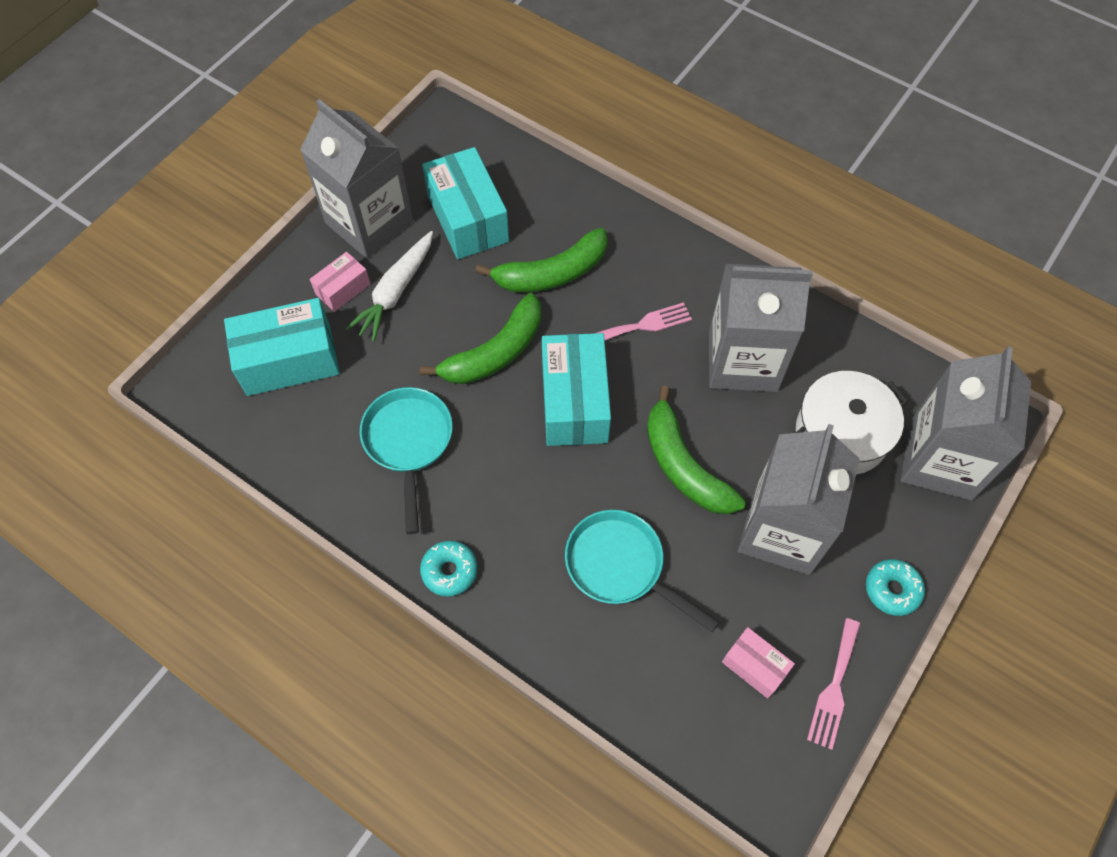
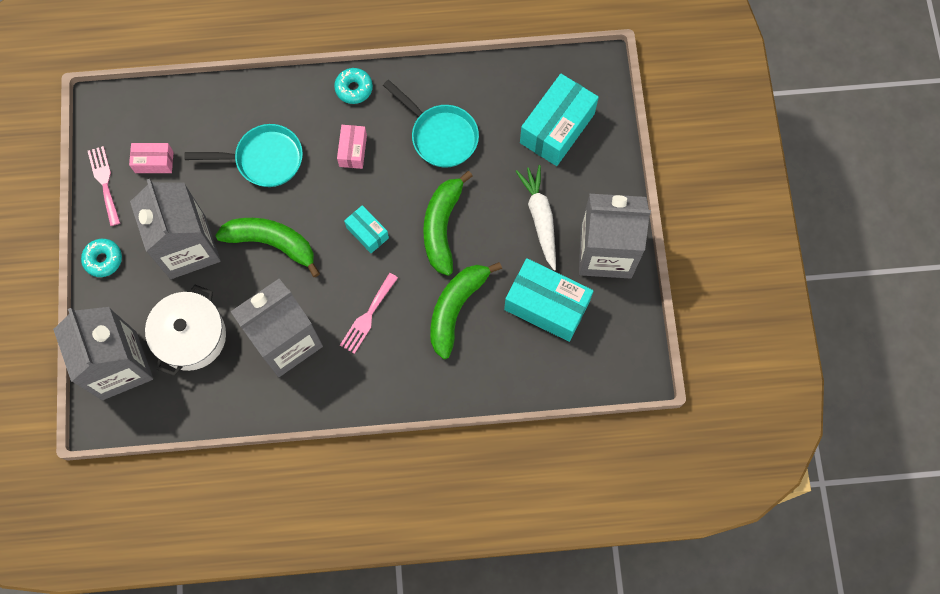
camera: 140 degrees right, 10 degrees up
(343, 289) = (574, 195): pink box -> pink box (353, 151)
(574, 402) = (367, 233): turquoise box -> turquoise box, size x0.53

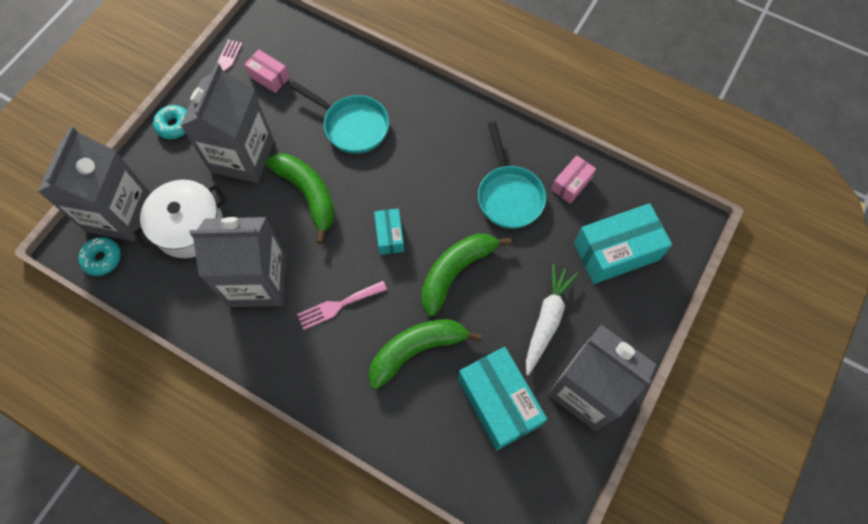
camera: 35 degrees right, 5 degrees down
(353, 151) = (427, 162): pink box -> pink box (571, 184)
(354, 88) = (464, 115): turquoise donut -> turquoise donut (102, 258)

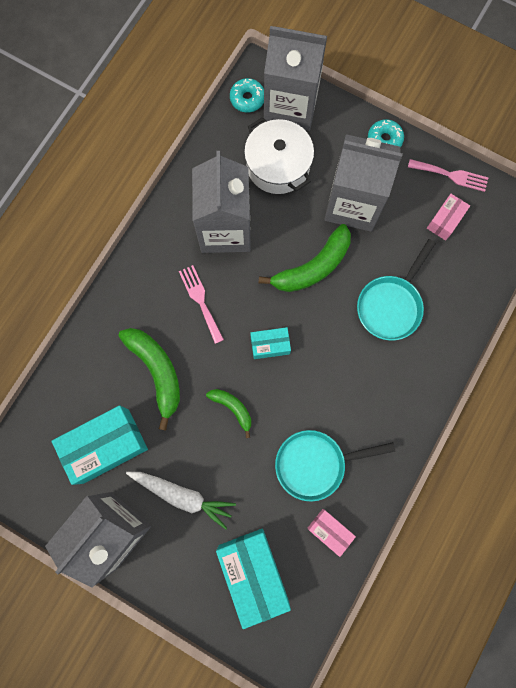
camera: 90 degrees right, 10 degrees up
(455, 271) = (233, 408): green banana -> green banana, size x0.56

